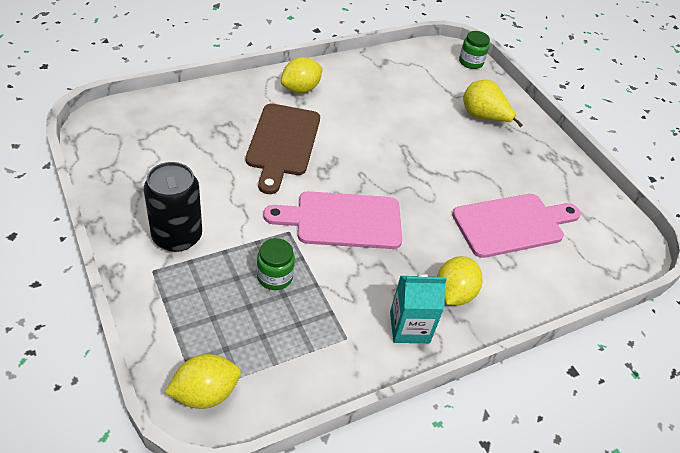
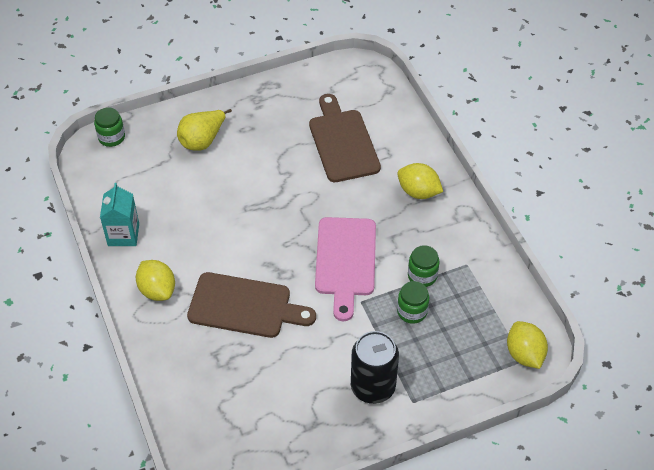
camera: 80 degrees left, 5 degrees up
(326, 289) = (422, 276): none -> green jar
(409, 327) = (453, 223): turquoise carton -> turquoise carton (123, 234)
(512, 225) = (343, 142): pink cutting board -> brown cutting board

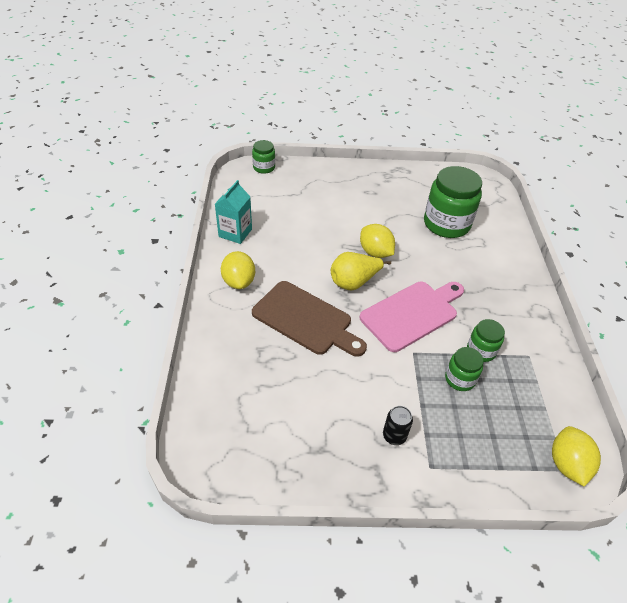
camera: 20 degrees right, 5 degrees down
(202, 140) = (332, 189): yellow pear -> yellow pear (354, 282)
(343, 142) = (446, 224): brown cutting board -> green jar
(345, 261) = (412, 314): pink cutting board -> pink cutting board turned 150 degrees counterclockwise
(373, 387) = (394, 435): black can -> black can, size x0.51
(418, 192) = (501, 281): yellow lemon -> yellow lemon (375, 252)

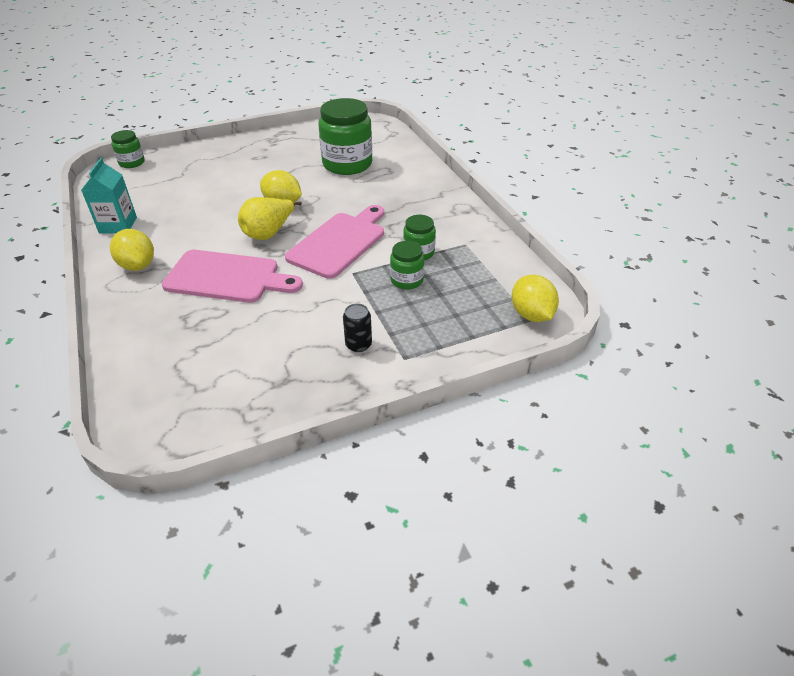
camera: 20 degrees left, 5 degrees down
(305, 320) = (227, 277): brown cutting board -> pink cutting board

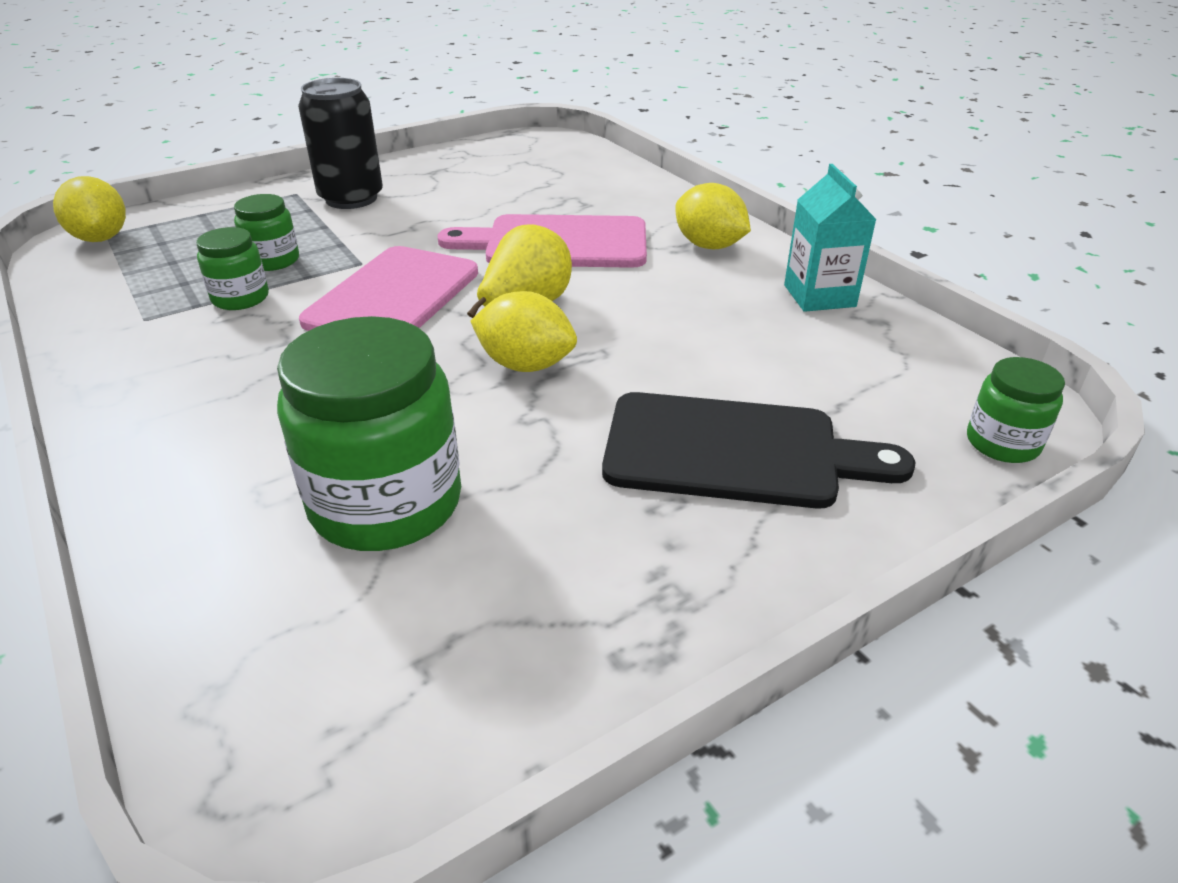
camera: 170 degrees right, 5 degrees down
(225, 168) = (734, 452): none -> black cutting board
(358, 344) = (351, 198): black can -> black can, size x1.96

